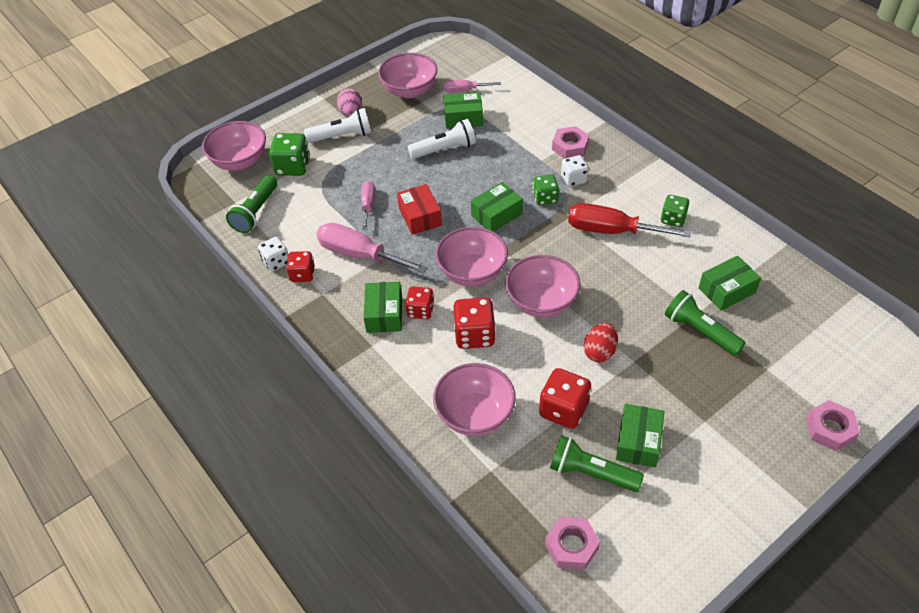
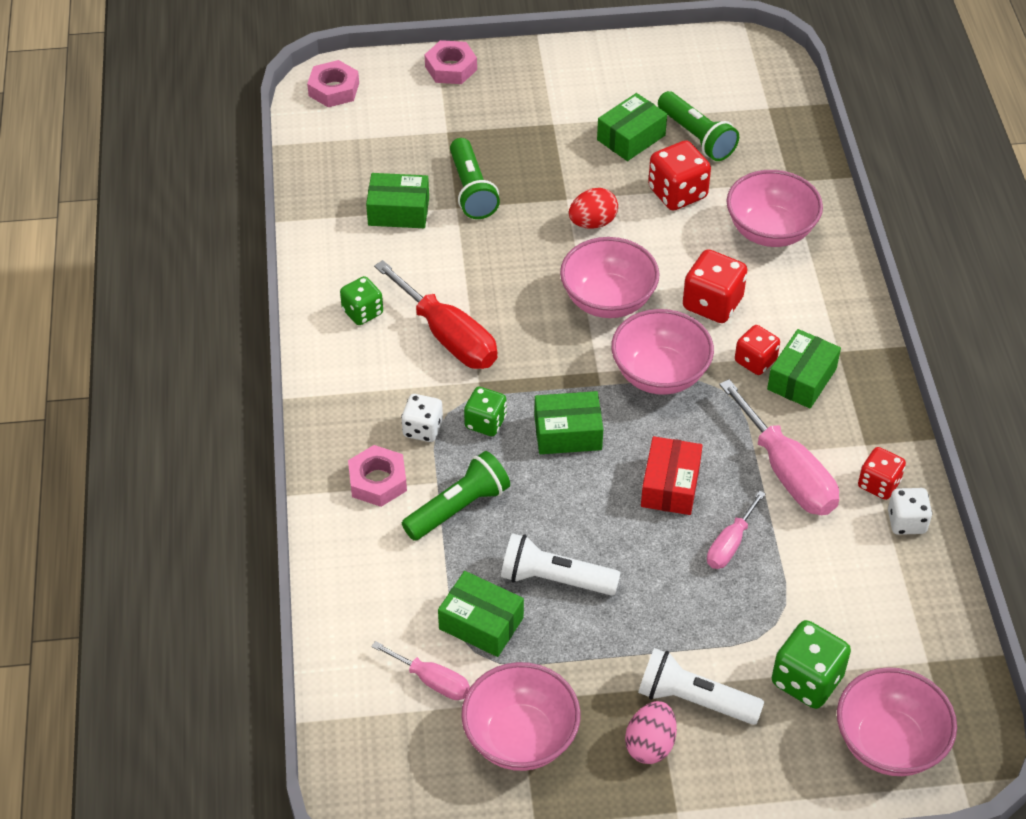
camera: 150 degrees left, 0 degrees up
(255, 212) = (903, 623): green flashlight -> green flashlight (459, 507)
(571, 546) = (759, 101): pink nut -> pink nut (334, 89)

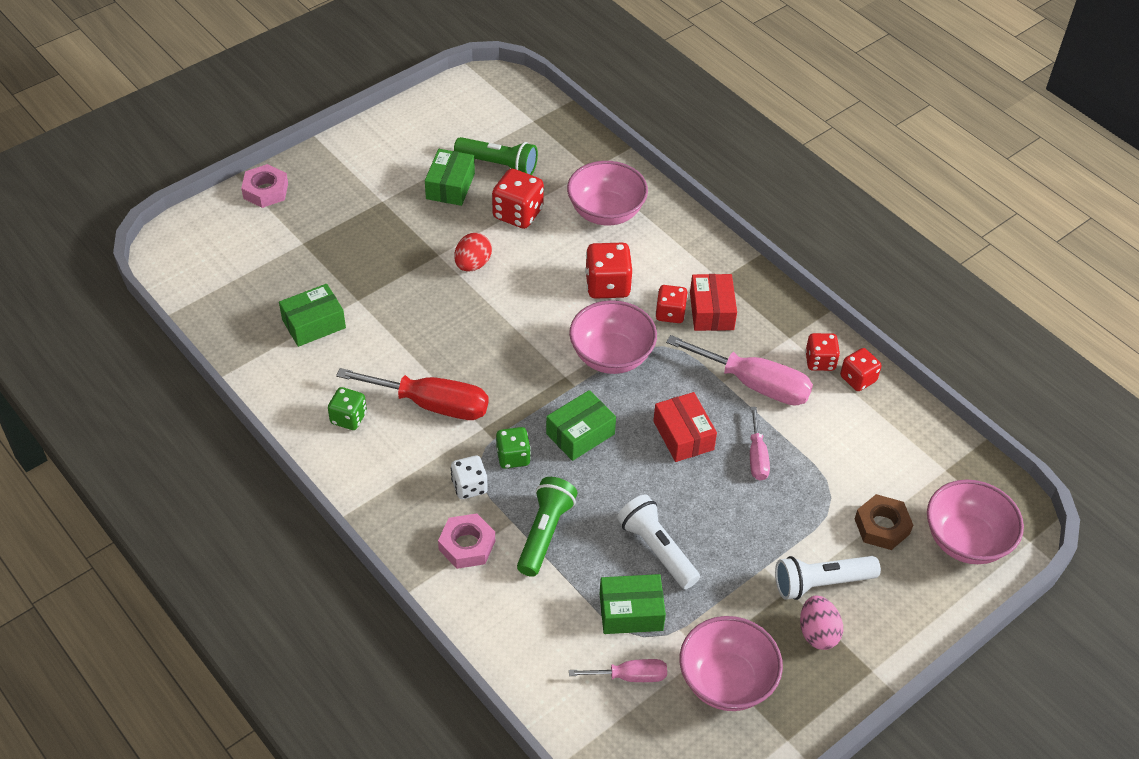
camera: 35 degrees left, 0 degrees up
(334, 89) = (181, 249): pink nut -> none
(471, 190) = (359, 281): green flashlight -> none
(554, 579) = (656, 549): white flashlight -> white flashlight turned 75 degrees clockwise
(608, 300) = (530, 318): pink bowl -> none
(801, 379) = (711, 311): green box -> red box
(807, 680) = (882, 526): green dice -> brown nut
(906, 522) = (858, 379): white dice -> red dice

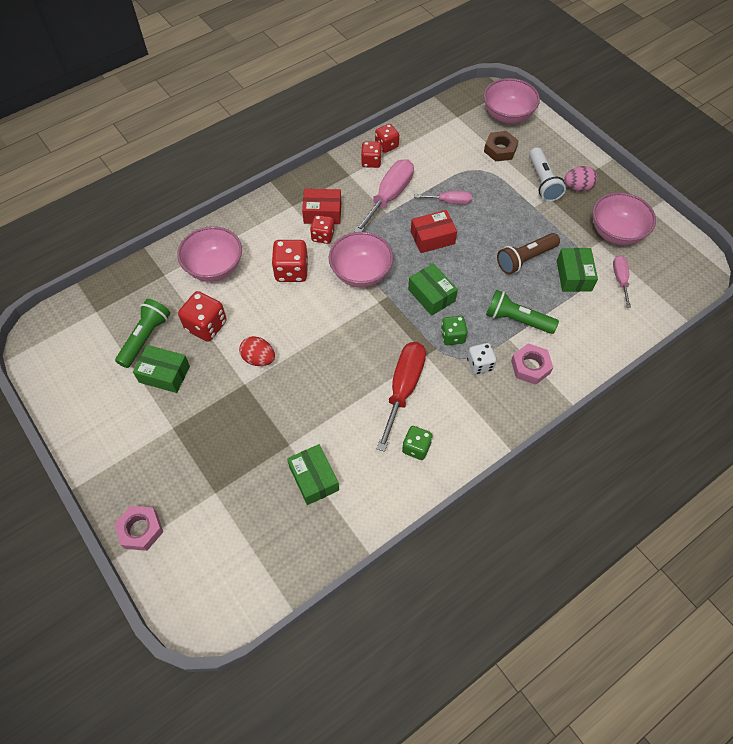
camera: 85 degrees left, 10 degrees up
(656, 549) = (525, 259): white flashlight -> brown flashlight

